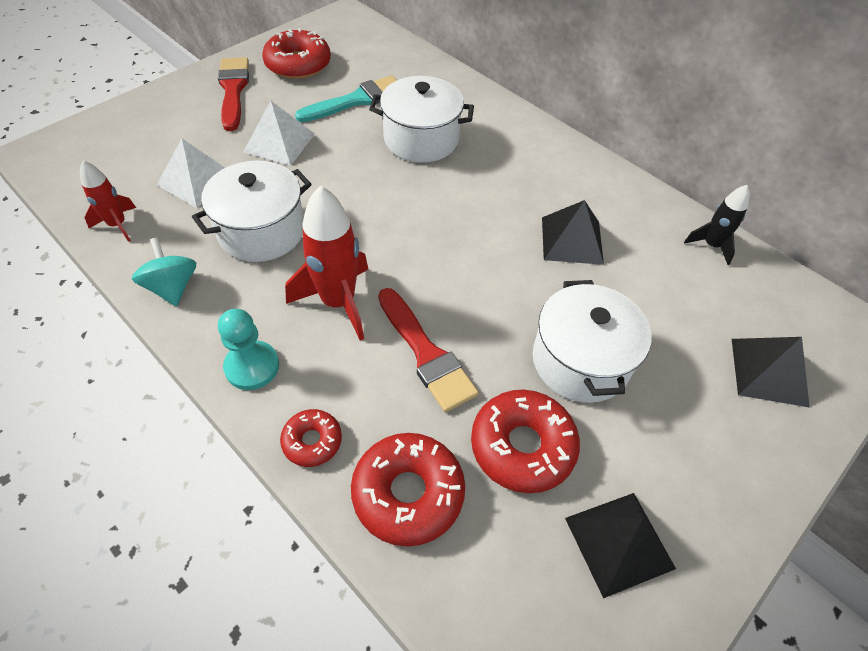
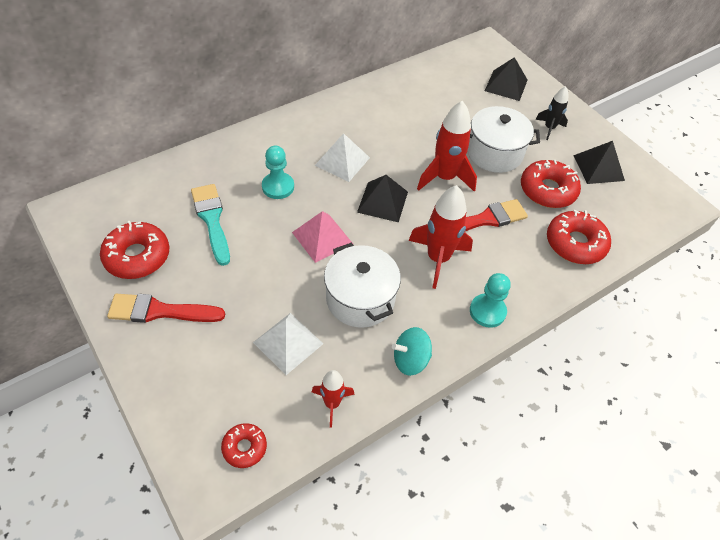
camera: 80 degrees left, 0 degrees up
(279, 142) = (253, 280): white pyramid -> white pyramid (342, 161)
(312, 441) = (543, 283): red donut -> red donut (244, 447)
(350, 186) = (322, 238): none -> pink pyramid
(421, 139) = (278, 187): white pot -> turquoise pawn
(497, 298) = (444, 178): none -> red rocket
(572, 240) = (401, 132): black pyramid -> black pyramid (382, 201)
(711, 245) = (416, 75): black rocket -> black rocket (549, 128)

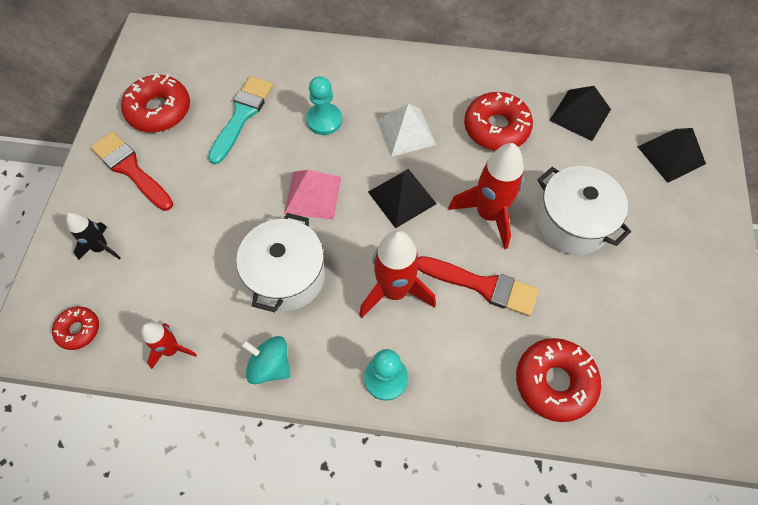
camera: 45 degrees right, 10 degrees up
(288, 342) = (192, 269): white pyramid -> none
(547, 190) = (588, 303): red donut -> red donut (496, 128)
(549, 128) = (669, 236): black rocket -> black rocket (101, 248)
(598, 167) = (680, 320): black pyramid -> black pyramid (580, 114)

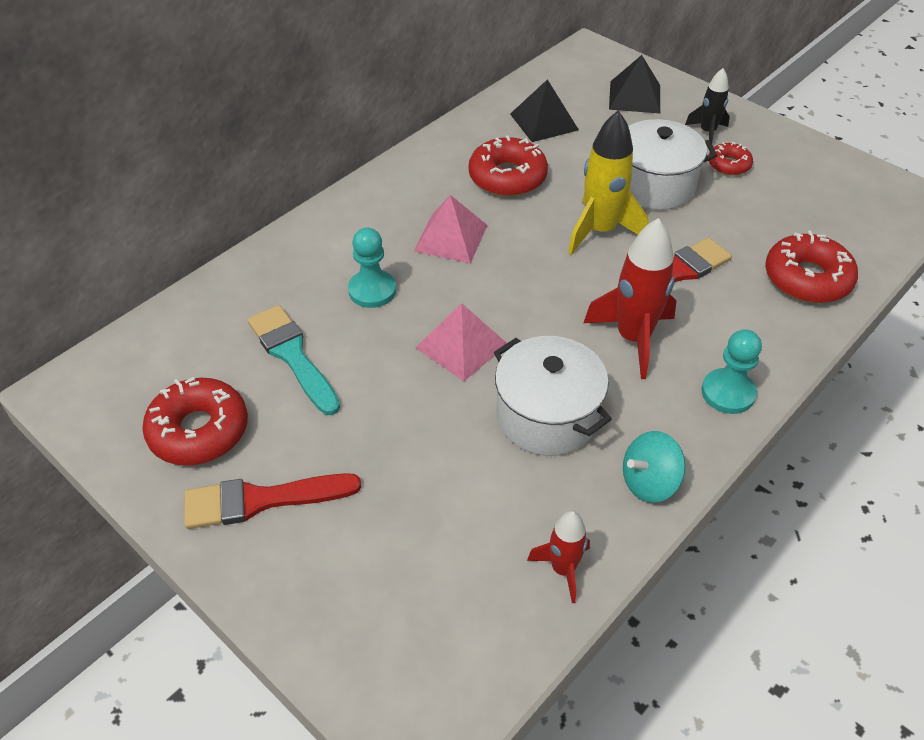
camera: 55 degrees left, 15 degrees down
(78, 330) = (459, 664): red donut -> red donut (728, 165)
(101, 248) = (354, 584): black rocket -> black rocket (707, 132)
(402, 197) = (527, 279): black pyramid -> none
(406, 132) = (450, 238): white pyramid -> pink pyramid
(488, 214) = (600, 231): red rocket -> yellow rocket

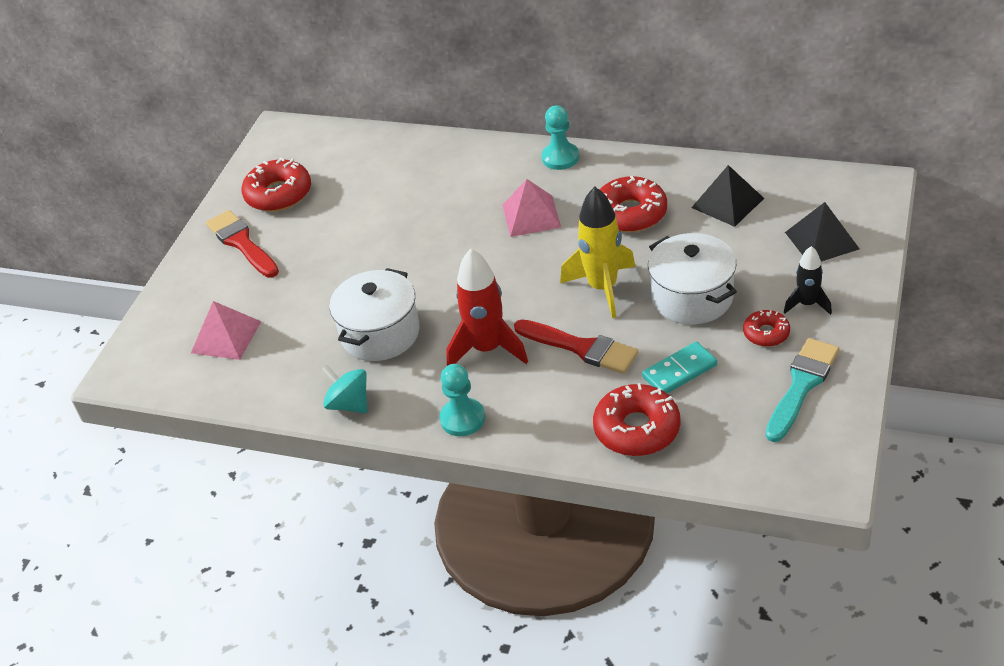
camera: 70 degrees right, 5 degrees down
(292, 355) = (362, 199): turquoise brush -> turquoise brush (801, 385)
(372, 290) = (446, 204): turquoise pawn -> turquoise pawn (560, 158)
(461, 345) = (421, 267): pink pyramid -> pink pyramid (226, 337)
(563, 569) = (256, 388): red rocket -> none
(746, 227) = (679, 371): none -> turquoise domino

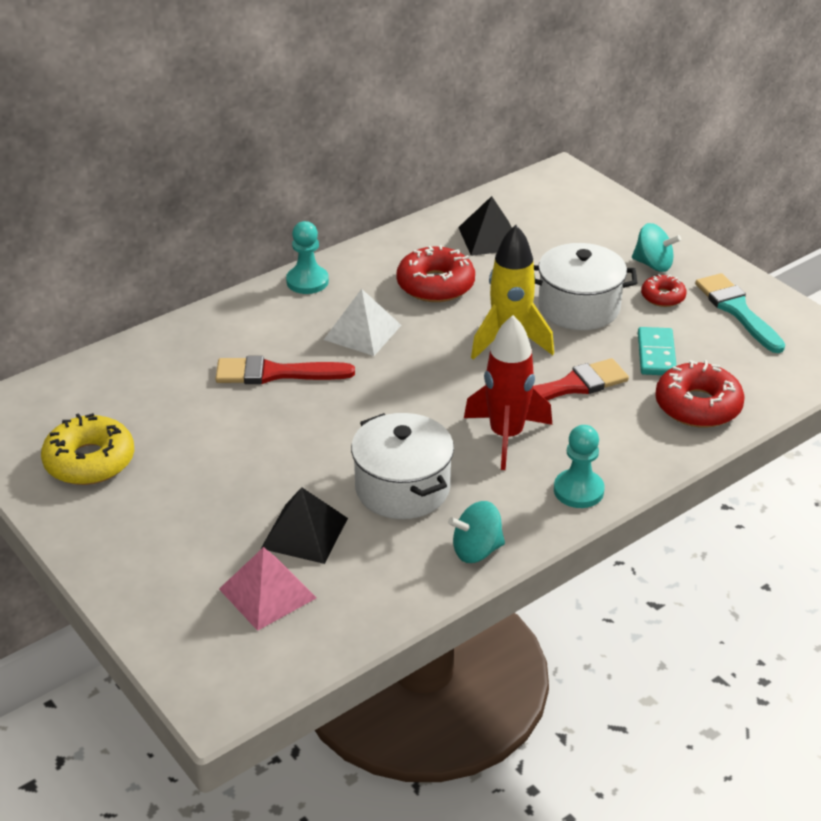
camera: 60 degrees left, 5 degrees down
(241, 243) = (130, 520): red brush -> red brush (276, 373)
(278, 194) = (89, 461): red donut -> yellow donut
(531, 216) = (362, 332): pink pyramid -> white pyramid
(807, 304) = (653, 264): black rocket -> turquoise spinning top
(821, 240) = (591, 223): black pyramid -> black pyramid (304, 533)

